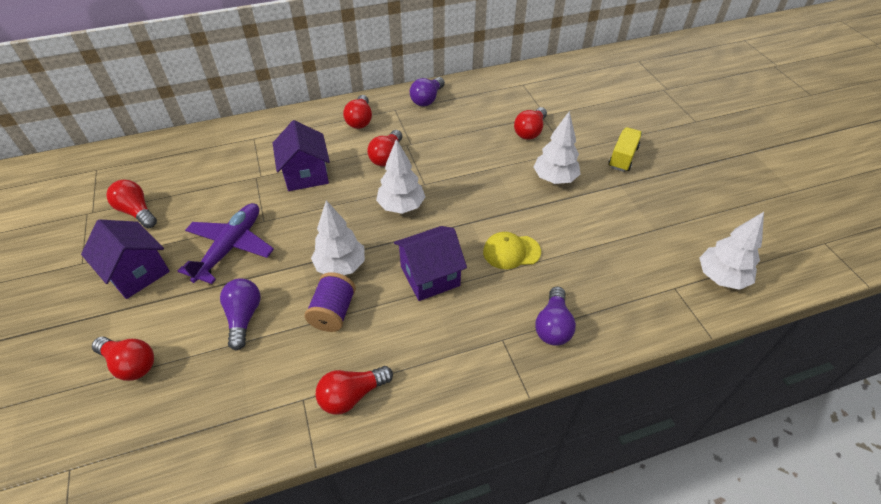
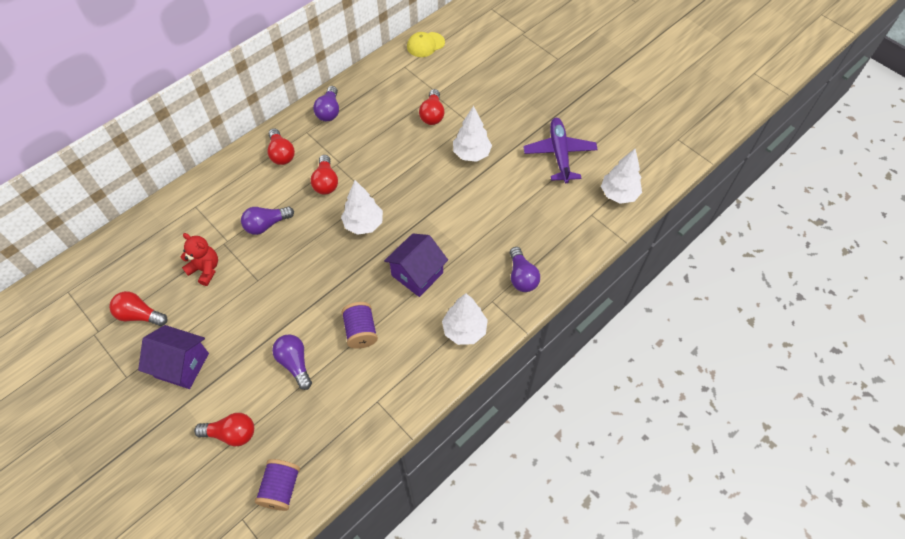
camera: 25 degrees left, 10 degrees up
(134, 453) = (281, 488): none -> purple spool
(223, 193) = (205, 269): none -> red teddy bear
(230, 247) = (245, 313): purple plane -> purple plane (559, 154)
(306, 175) = (266, 225): purple house -> purple light bulb
(340, 266) = (345, 293): white tree -> white tree (464, 330)
(352, 395) = (409, 384): red light bulb -> none
(511, 252) = (467, 230): yellow cap -> yellow cap (425, 45)
(623, 157) = (515, 114): yellow truck -> none

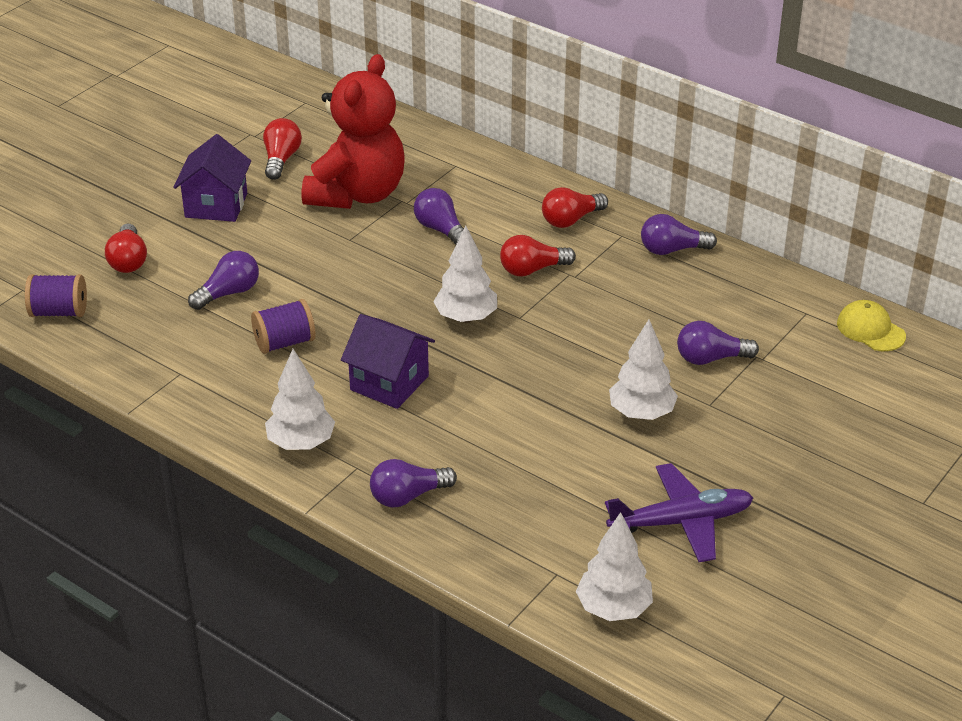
camera: 80 degrees right, 20 degrees down
(205, 269) = (357, 194): red teddy bear -> red teddy bear, size x2.09
(432, 114) = (711, 358): red light bulb -> purple light bulb

